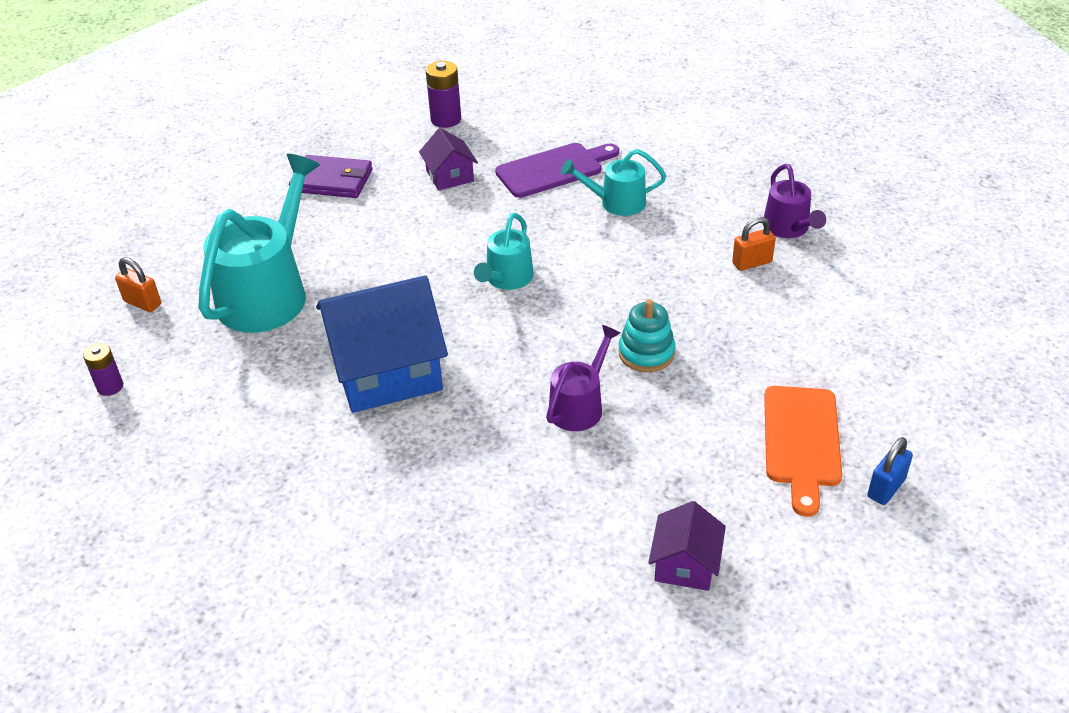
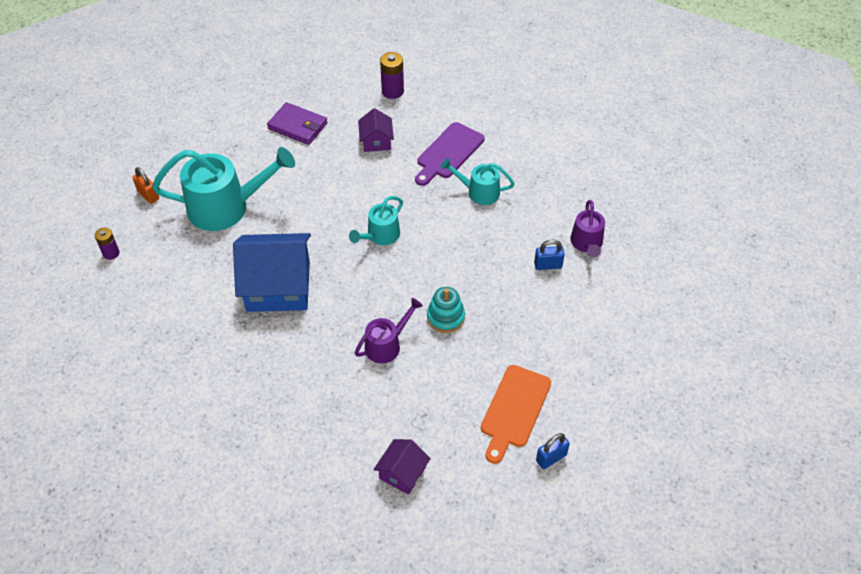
camera: 15 degrees right, 10 degrees up
(269, 292) = (227, 207): turquoise watering can -> turquoise watering can turned 45 degrees clockwise
(554, 169) = (448, 153): purple cutting board -> purple cutting board turned 135 degrees clockwise
(752, 263) = (548, 265): orange padlock -> blue padlock

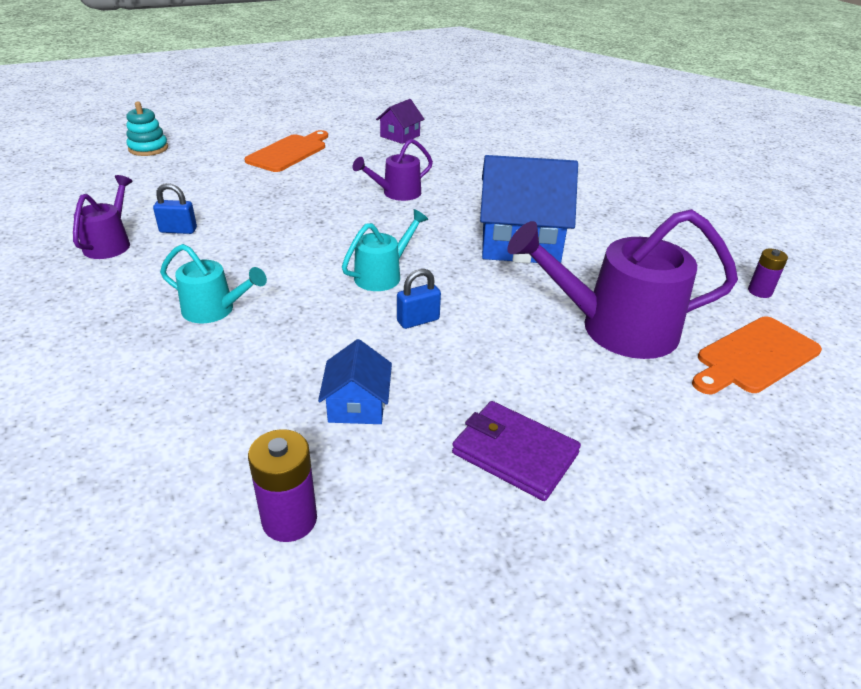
camera: 175 degrees left, 15 degrees down
(148, 195) = (754, 357): orange padlock -> orange cutting board
(227, 207) = (614, 328): turquoise watering can -> purple watering can
(376, 141) = (357, 405): purple house -> blue house
(445, 317) = (326, 204): turquoise stacking toy -> turquoise stacking toy (148, 148)
(448, 153) = (231, 370): purple cutting board -> none
(551, 458) = (274, 132): blue padlock -> blue padlock (418, 320)

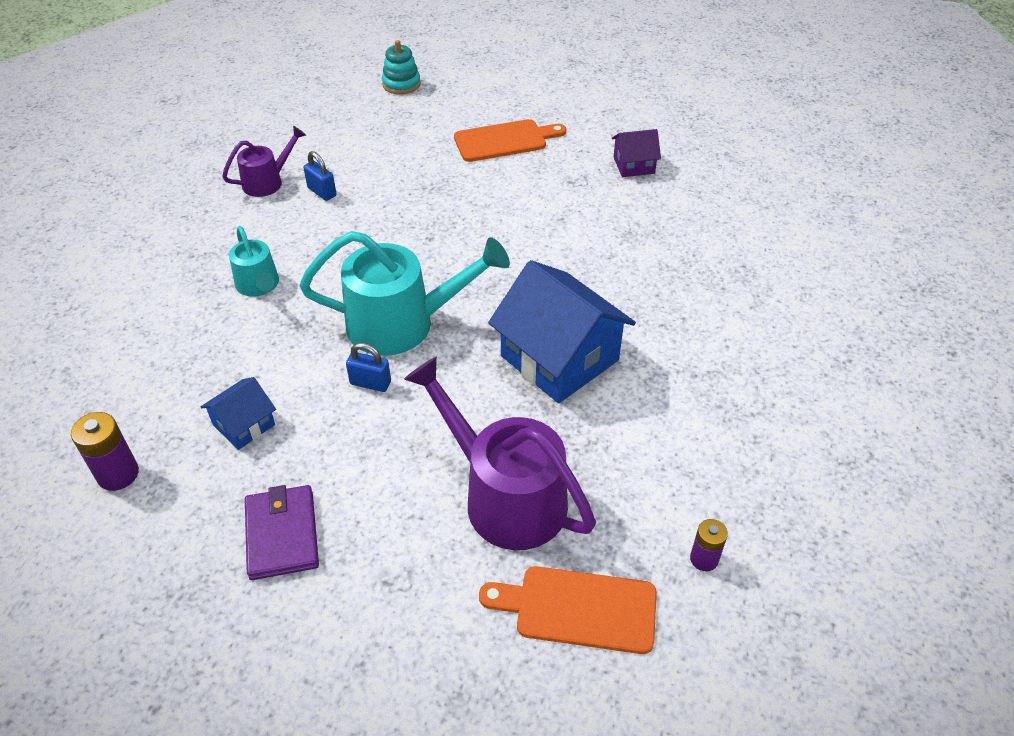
camera: 45 degrees right, 10 degrees up
(383, 275) = (403, 323): turquoise watering can -> turquoise watering can, size x1.86
(396, 193) = (531, 239): purple watering can -> none

